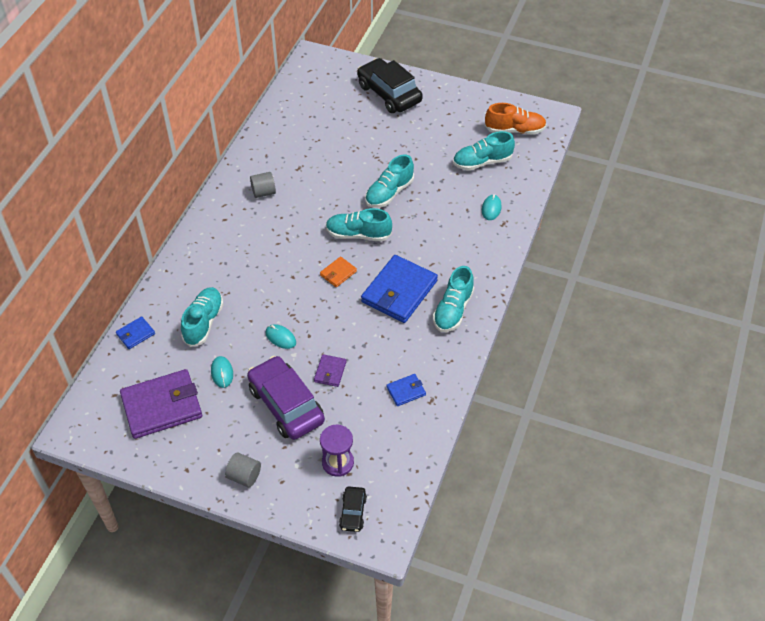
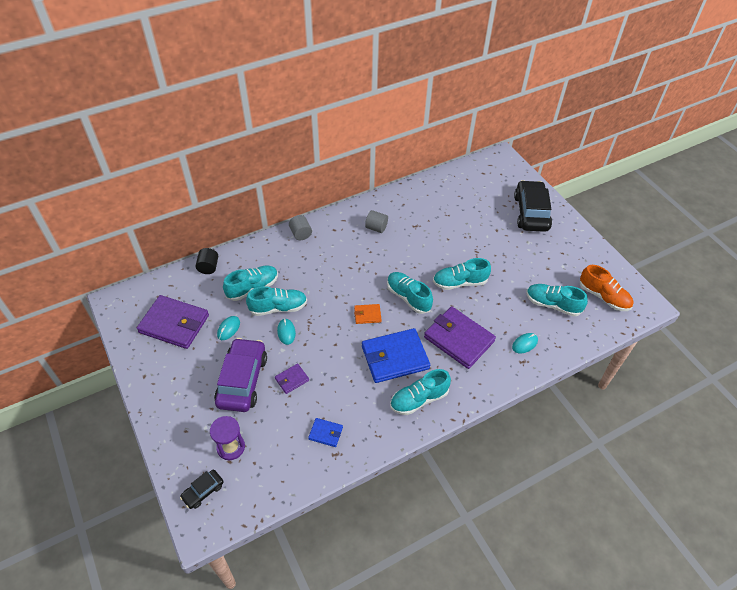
camera: 40 degrees right, 0 degrees up
(135, 334) = (208, 267): blue wallet -> black cylinder
(244, 476) = (169, 408): grey cylinder -> grey cylinder (301, 234)
(249, 322) = (278, 308): none -> turquoise shoe
(436, 240) = (459, 339): none -> purple wallet

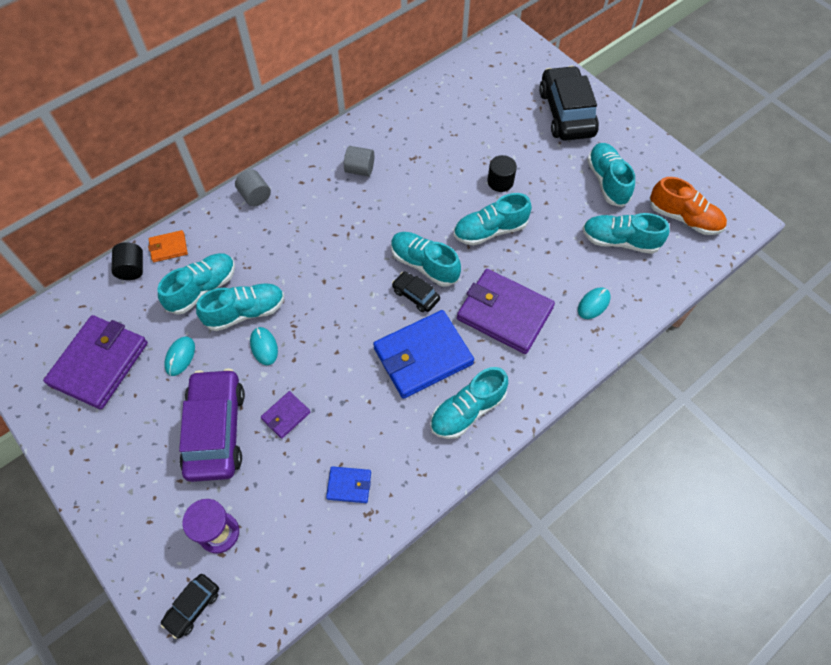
camera: 10 degrees left, 10 degrees up
(174, 324) = (99, 364): purple wallet -> purple wallet turned 75 degrees counterclockwise
(367, 315) = (373, 300): orange wallet -> orange wallet (168, 247)
(398, 316) = (415, 295): none -> black car
(474, 251) = (500, 181): none -> black cylinder
(551, 263) = (607, 181): none -> turquoise shoe

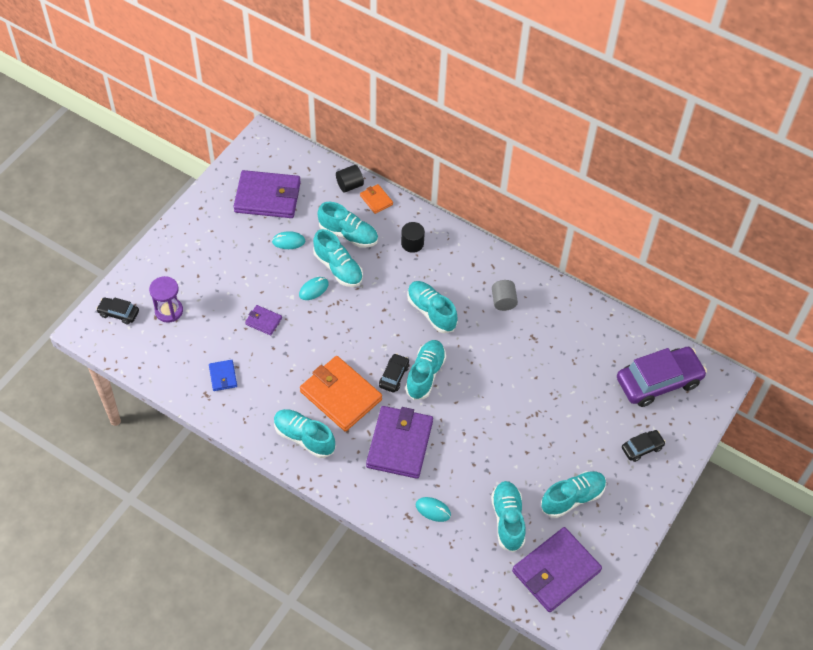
camera: 70 degrees right, 5 degrees down
(215, 430) = (239, 283): purple car -> purple car (658, 381)
(255, 196) = (446, 238): grey cylinder -> none
(423, 356) = (341, 395): blue wallet -> orange wallet
(490, 230) = (478, 414): turquoise shoe -> turquoise shoe (431, 312)
(500, 181) = (535, 410): black cylinder -> black cylinder (412, 243)
(566, 113) = (642, 448): black car -> black car, size x0.48
(684, 218) = (556, 571): orange shoe -> purple wallet

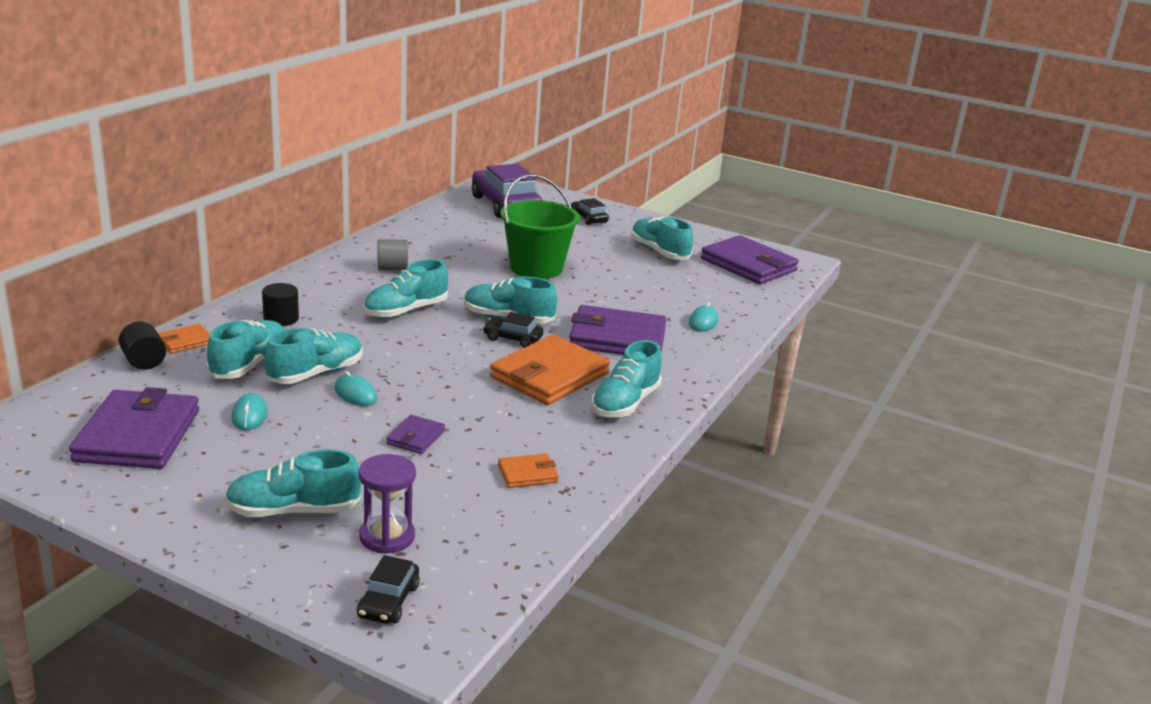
camera: 95 degrees left, 30 degrees down
(223, 376) = (527, 474): blue wallet -> orange wallet
(507, 520) = (698, 283): turquoise shoe -> turquoise shoe (293, 511)
(520, 398) = (536, 268): none -> green bucket

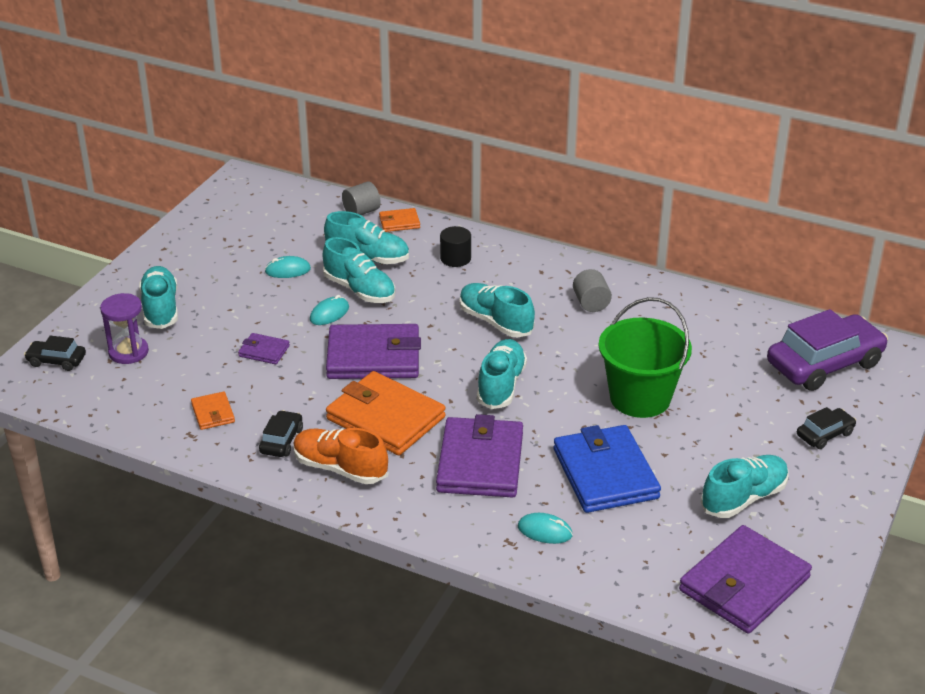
camera: 90 degrees right, 10 degrees up
(138, 435) = (253, 231): purple wallet -> purple wallet (373, 357)
(144, 362) = (361, 212): black cylinder -> grey cylinder
(185, 341) = (399, 222): orange wallet -> orange wallet turned 60 degrees counterclockwise
(512, 338) = (457, 391): black car -> black car (281, 440)
(625, 403) = (340, 468): turquoise shoe -> orange shoe
(632, 292) = (605, 474): none -> blue wallet

